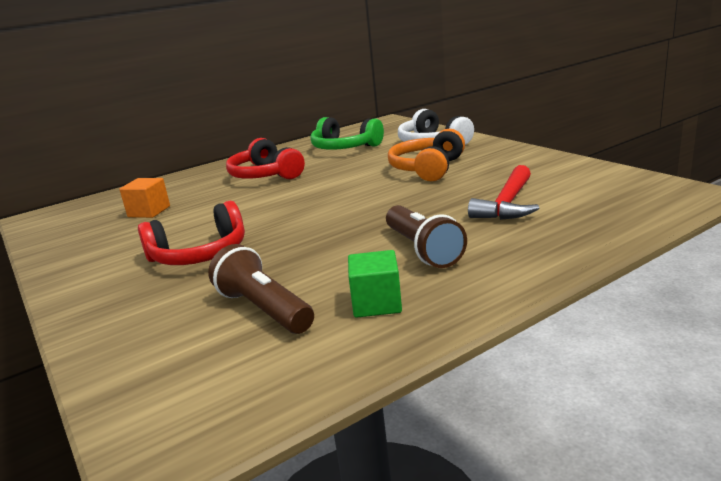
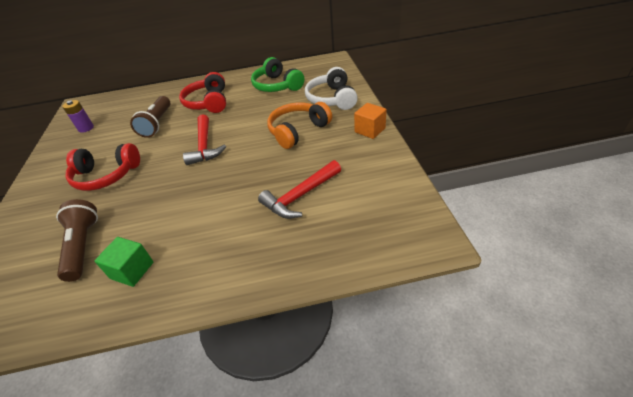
camera: 25 degrees right, 20 degrees up
(90, 231) = (86, 128): none -> purple battery
(149, 211) = (124, 120): orange cube -> orange cube (370, 130)
(317, 202) = (204, 146): none -> red hammer
(423, 250) = (205, 226): brown flashlight -> brown flashlight (157, 124)

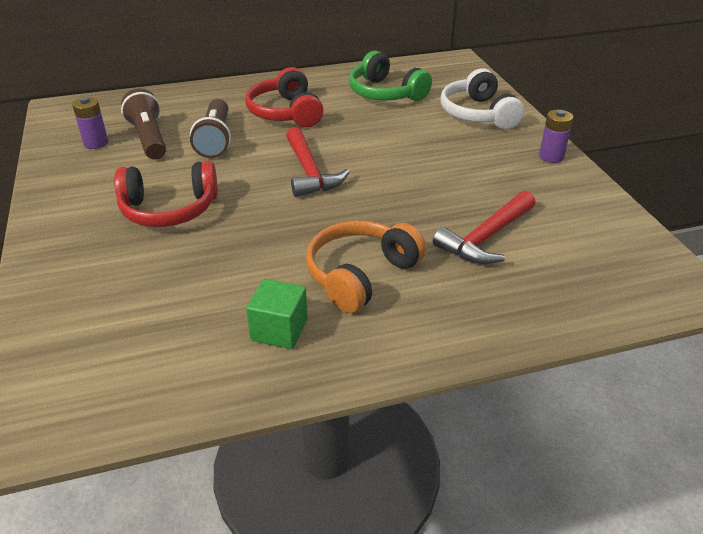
camera: 10 degrees left, 5 degrees down
(83, 246) = (184, 301): brown flashlight -> brown flashlight (149, 138)
(298, 131) = (445, 155): orange headphones -> orange headphones (360, 275)
(370, 130) = (551, 157): orange cube -> purple battery

